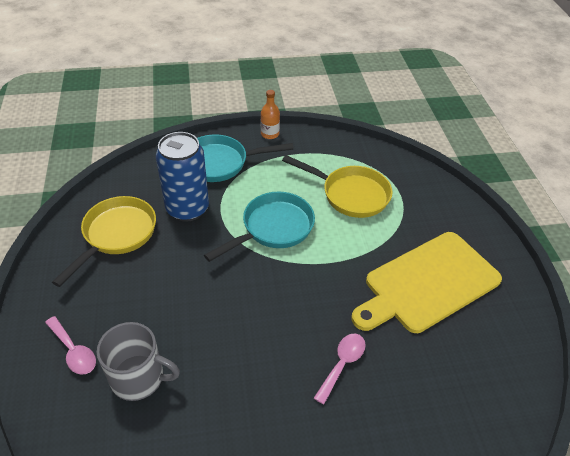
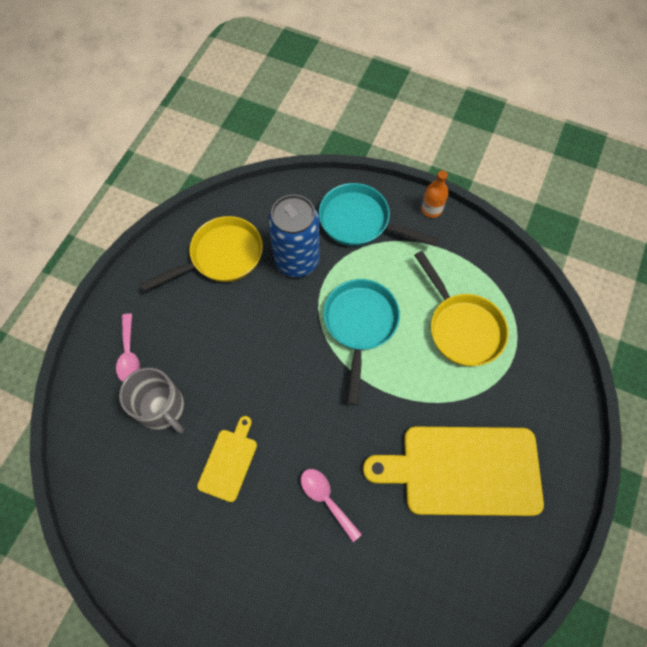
camera: 35 degrees right, 20 degrees up
(236, 385) = (229, 462): none -> yellow cutting board
(273, 228) = (360, 325): turquoise pan -> turquoise pan turned 75 degrees counterclockwise
(342, 364) = (326, 499): pink spoon -> pink spoon turned 105 degrees counterclockwise

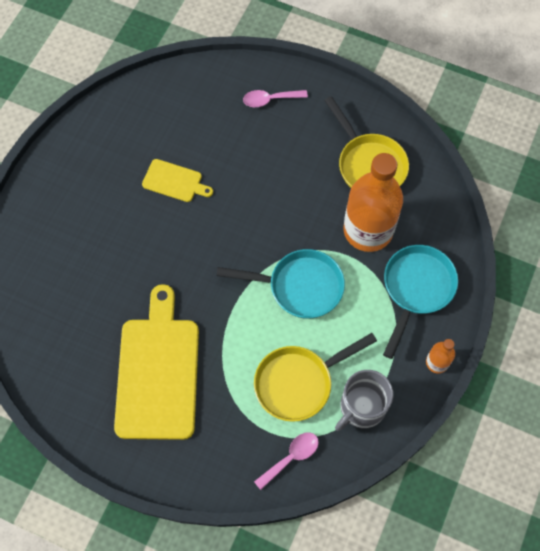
camera: 90 degrees right, 0 degrees up
(162, 408) = (222, 129): grey mug -> grey mug (361, 407)
(297, 260) = (368, 230): blue can -> orange bottle
(326, 499) = (140, 256): pink spoon -> pink spoon (291, 457)

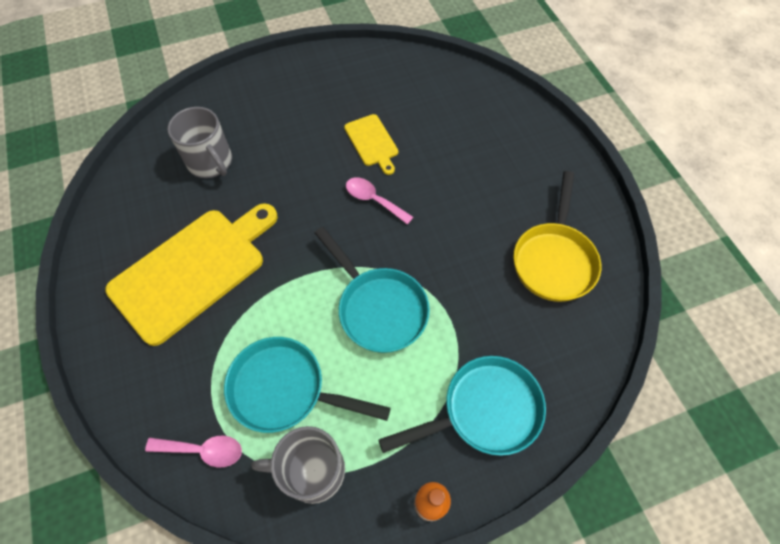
camera: 45 degrees right, 5 degrees down
(77, 294) = (210, 162): none -> grey mug
(270, 100) = (517, 142): pink spoon -> pink spoon (373, 200)
(298, 382) = (285, 389): yellow pan -> turquoise pan
(368, 230) = (493, 315): orange bottle -> none

